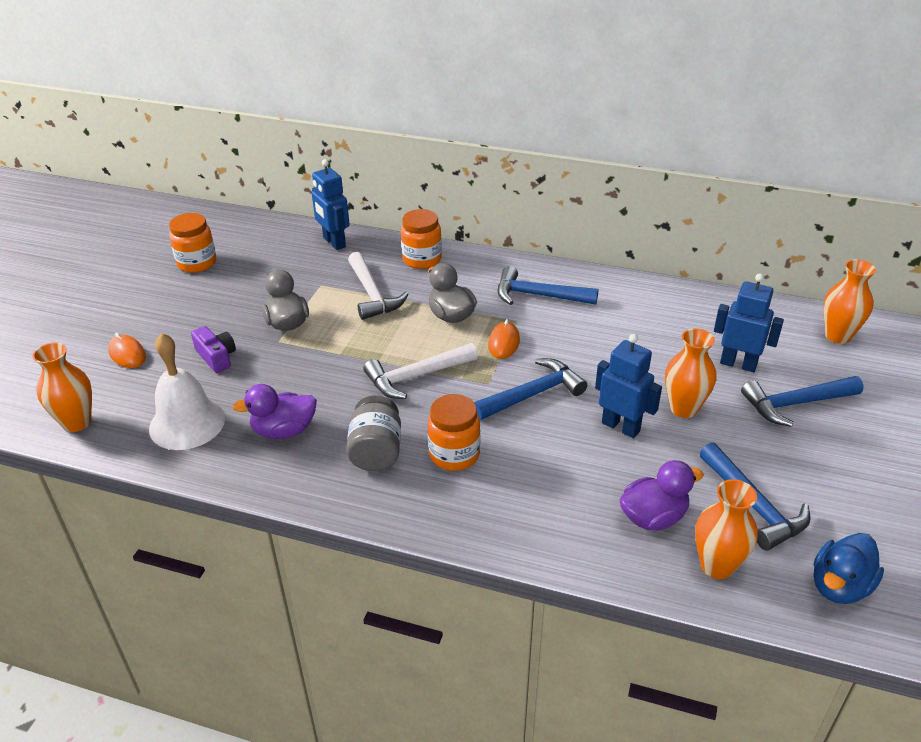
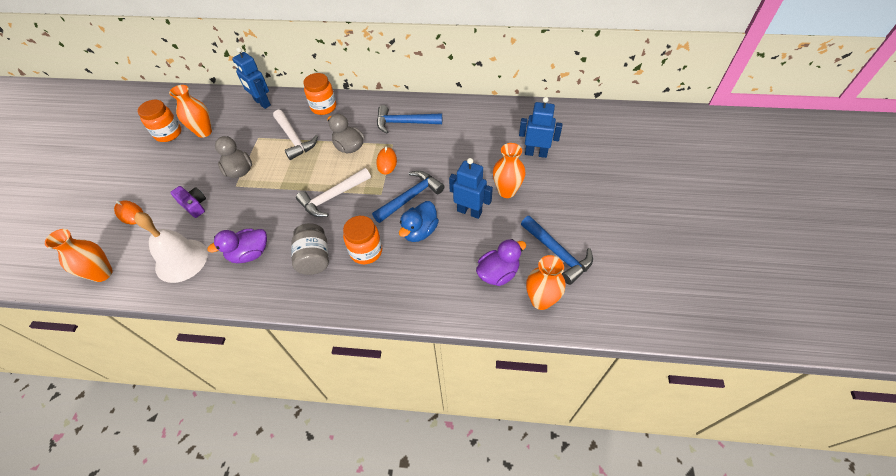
camera: 10 degrees left, 15 degrees up
(795, 403) = (574, 176): blue hammer -> none
(837, 336) = (593, 123): orange vase -> orange vase (204, 132)
(839, 586) = (615, 300): blue duck -> blue duck (419, 231)

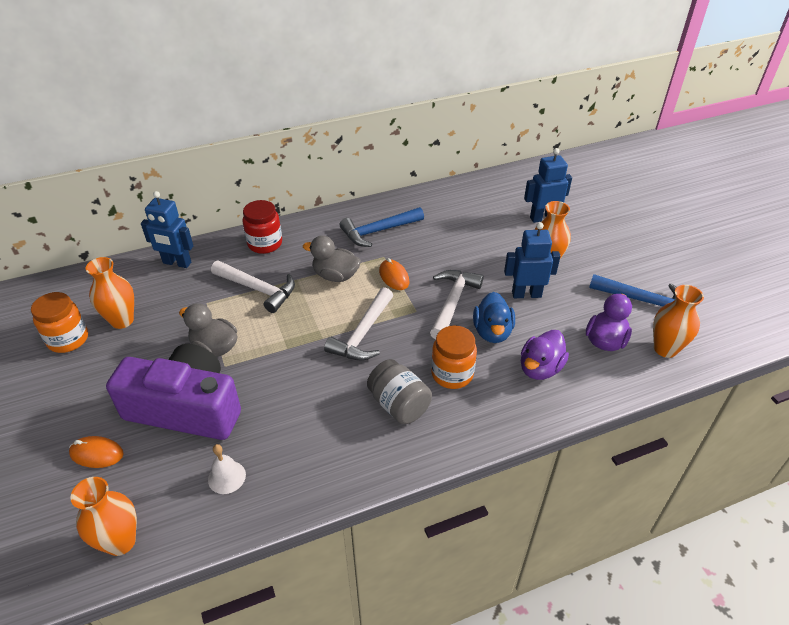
camera: 30 degrees left, 10 degrees down
(181, 260) = (226, 477): white bell -> white bell, size x0.51
(194, 205) = (186, 408): purple camera -> purple camera, size x2.36
(249, 254) = (314, 432): purple duck -> purple duck (540, 368)
(323, 107) = (265, 244): orange jar -> red jar
(410, 197) = (452, 302): blue hammer -> white hammer

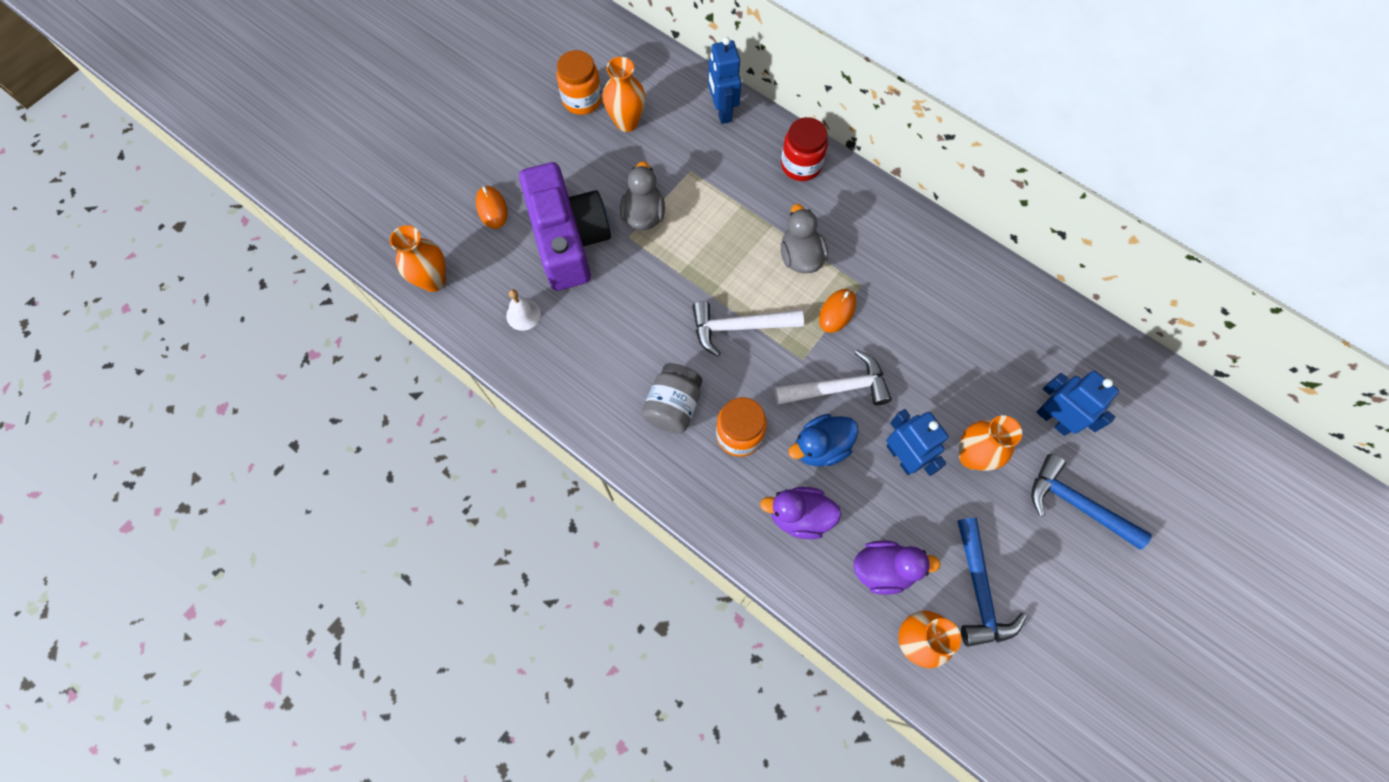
camera: 60 degrees right, 25 degrees up
(257, 289) = (735, 201): white hammer -> none
(378, 231) = (897, 257): blue hammer -> blue hammer (1076, 504)

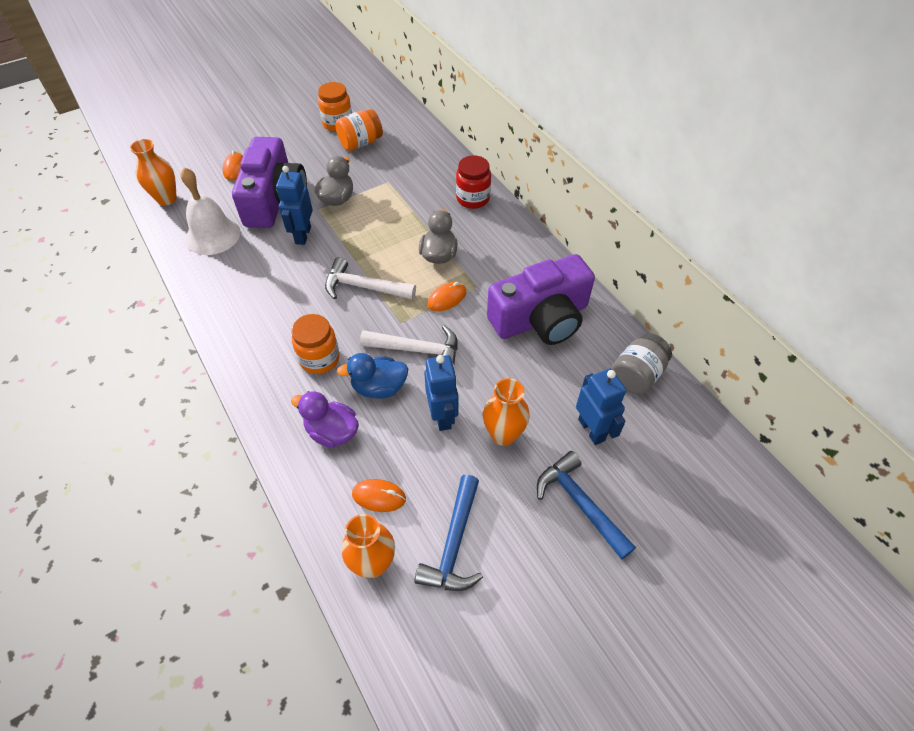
camera: 20 degrees right, 15 degrees down
(523, 314) = (213, 235): white bell -> white bell, size x1.97
(627, 122) = (360, 143): orange vase -> orange jar
(673, 406) = (281, 324): grey jar -> grey jar (636, 375)
(722, 111) = (433, 153): blue robot -> blue robot (302, 235)
(883, 569) = (379, 496): purple duck -> orange mouse
(947, 304) = (541, 318): none -> purple camera

